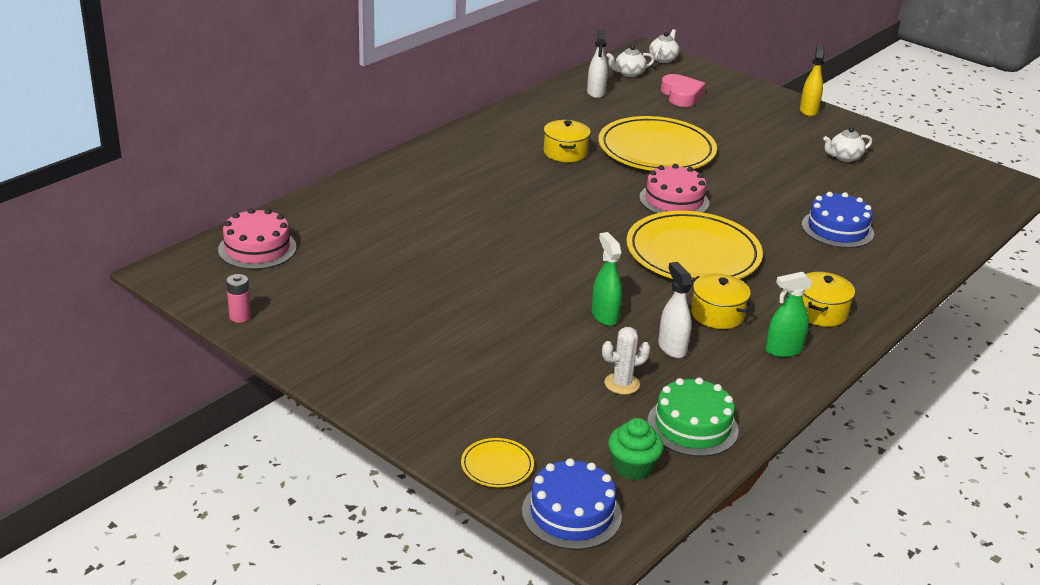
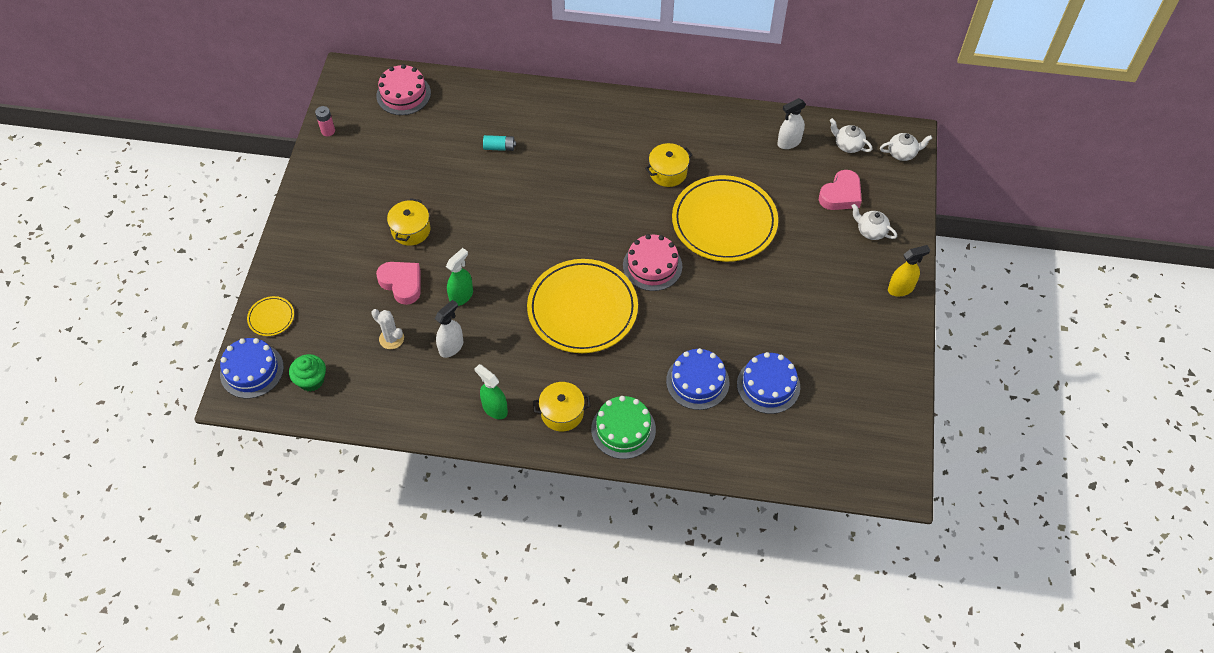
camera: 60 degrees right, 25 degrees up
(418, 221) = (499, 147): none -> turquoise battery
(545, 348) = (402, 284): none -> pink heart
(692, 426) = (372, 393): green cake -> green cake (623, 429)
(717, 314) = (511, 355): yellow pot -> yellow pot (411, 230)
(844, 157) = (831, 344): white teapot -> white teapot (871, 231)
(868, 199) = (768, 385): none -> blue cake

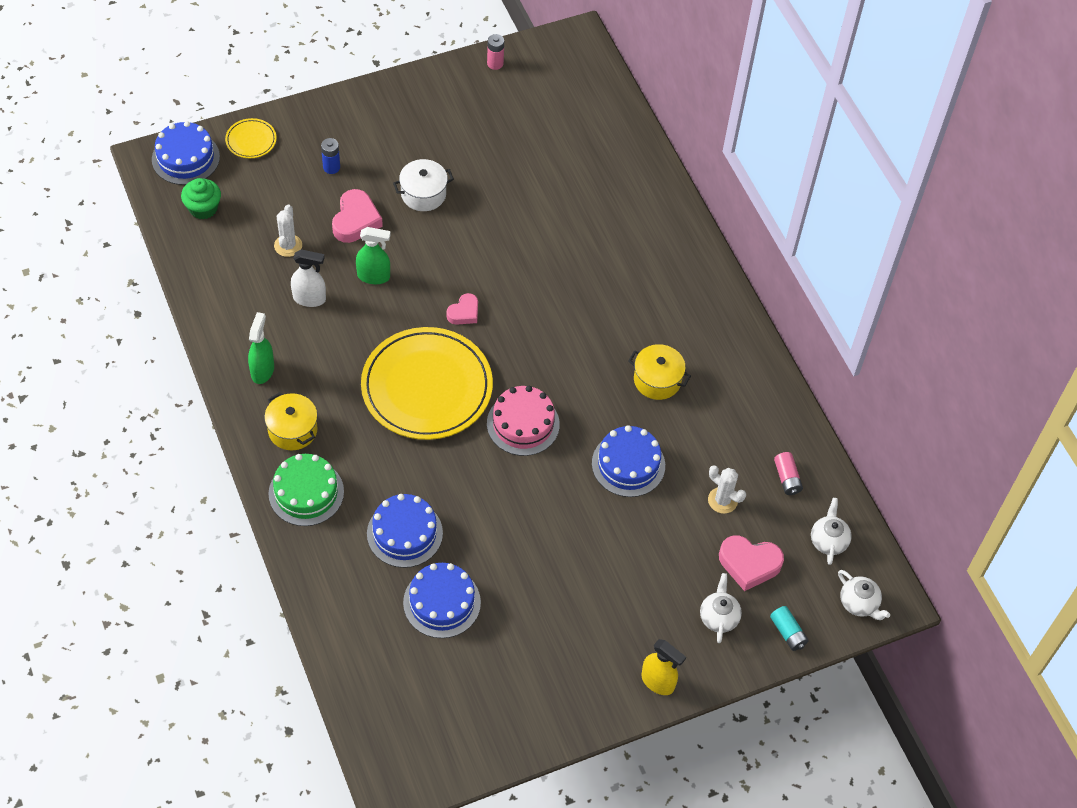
camera: 55 degrees right, 0 degrees up
(340, 276) = (331, 167): none -> blue battery
(403, 94) = (586, 98): pink cake -> none
(411, 230) = (423, 194): yellow pot -> white pot
(499, 147) = (579, 214): turquoise battery -> turquoise battery (788, 632)
(534, 255) = (464, 312): none -> pink heart
(724, 222) = (628, 464): yellow plate -> blue cake
(784, 184) = (722, 500): none -> white cactus
(789, 142) = (787, 478): white spray bottle -> pink battery

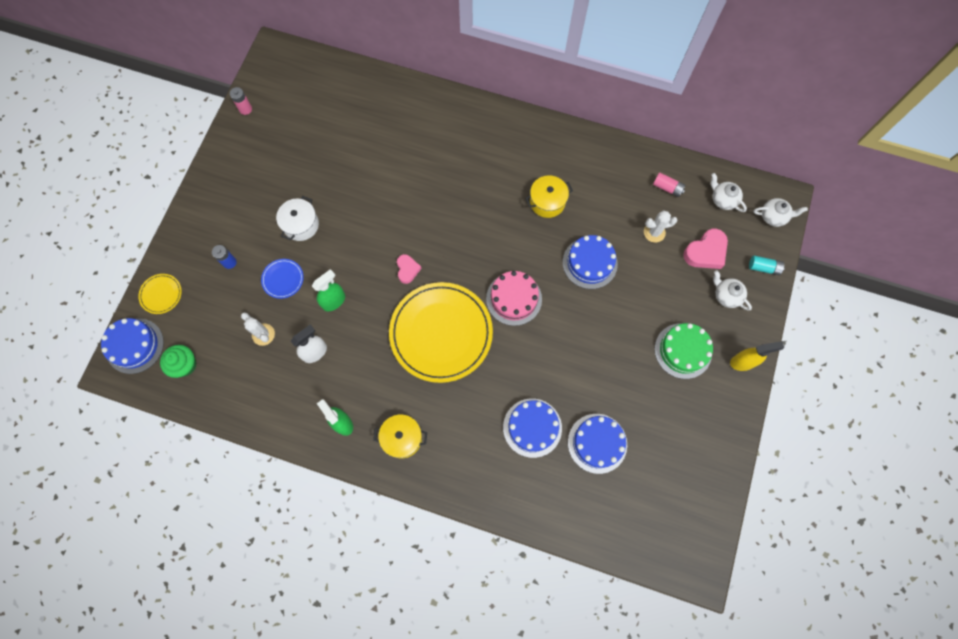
camera: 45 degrees left, 15 degrees up
(306, 492) = (454, 465): green cake -> green cake (683, 350)
(355, 220) = (283, 279): pink heart -> blue plate

